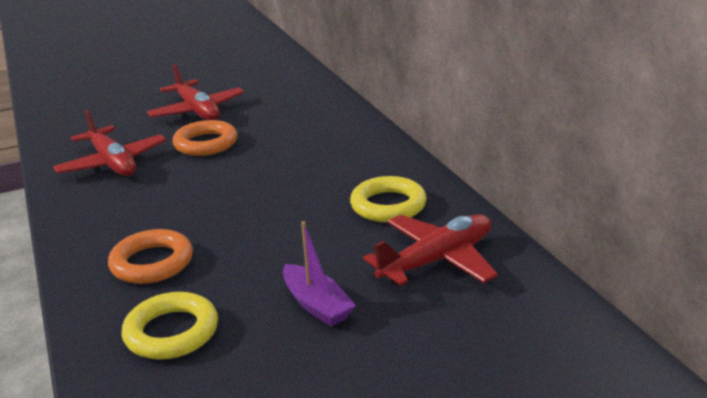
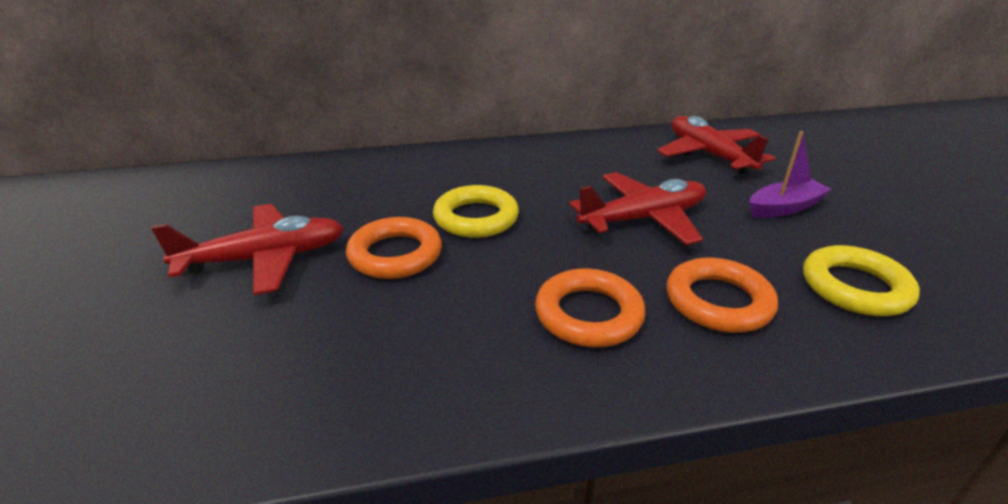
camera: 80 degrees left, 5 degrees up
(113, 163) = (399, 347): red plane -> red plane (643, 219)
(139, 214) = (588, 314): none -> orange ring
(388, 205) = (613, 162): yellow ring -> yellow ring (476, 218)

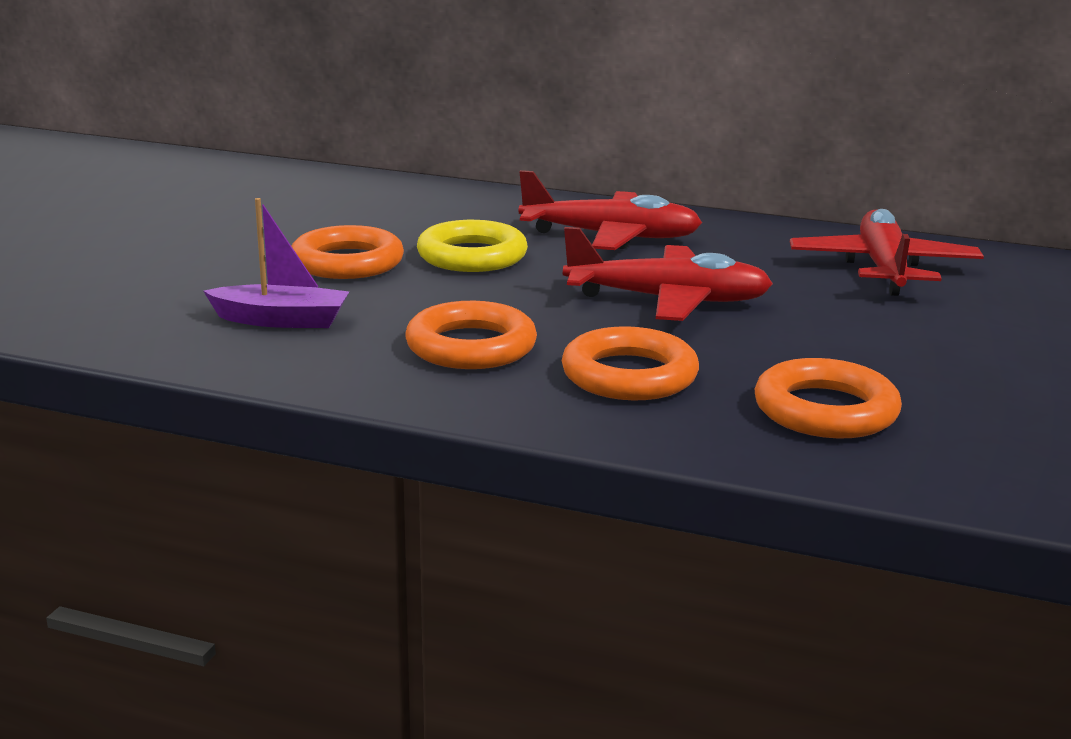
camera: 30 degrees right, 10 degrees down
(265, 259) = (226, 237): red plane -> red plane (611, 237)
(784, 207) = (884, 335): purple boat -> purple boat (281, 320)
(855, 287) = (825, 410): yellow ring -> orange ring

